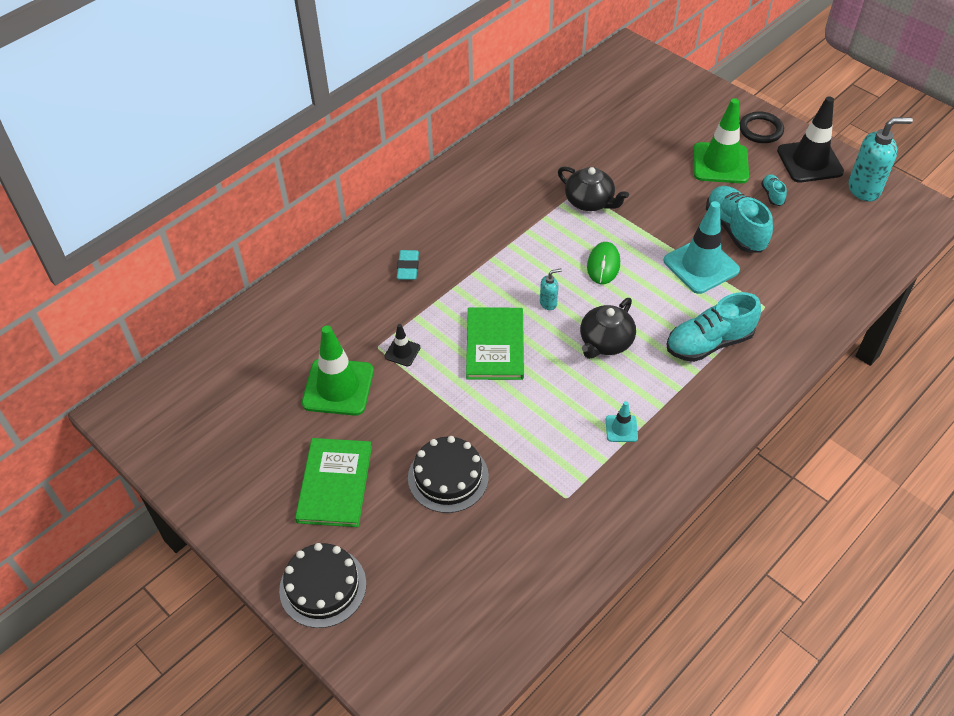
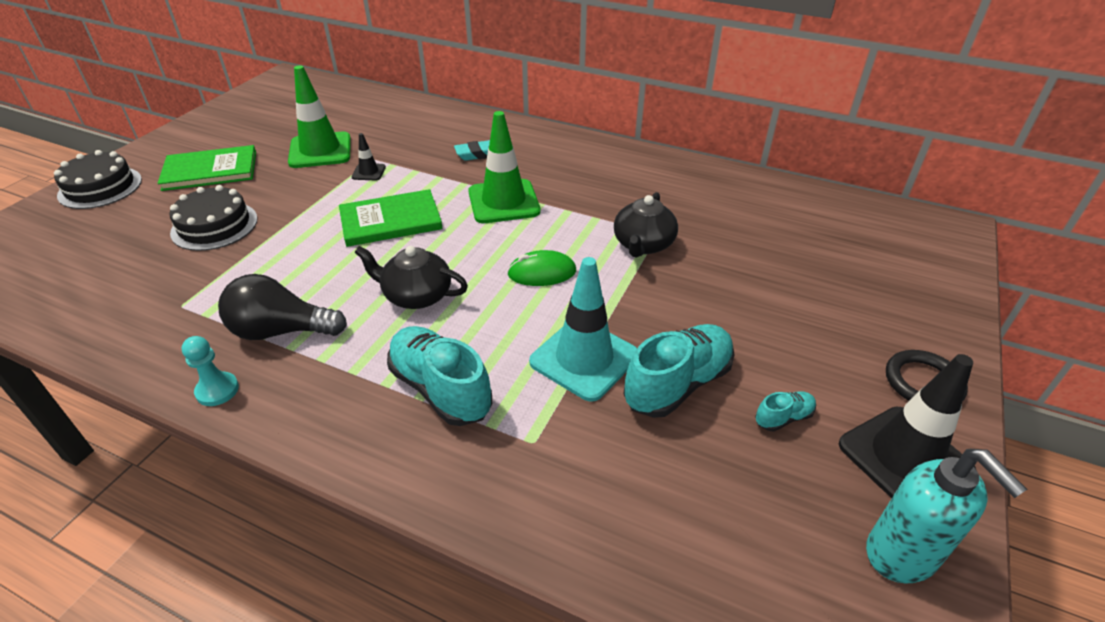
camera: 70 degrees right, 10 degrees down
(548, 303) = (463, 244): turquoise soap dispenser -> none
(621, 428) = (281, 331): turquoise traffic cone -> black light bulb
(677, 469) = (217, 390): none -> turquoise pawn
(720, 163) = (806, 348): green traffic cone -> green traffic cone (503, 202)

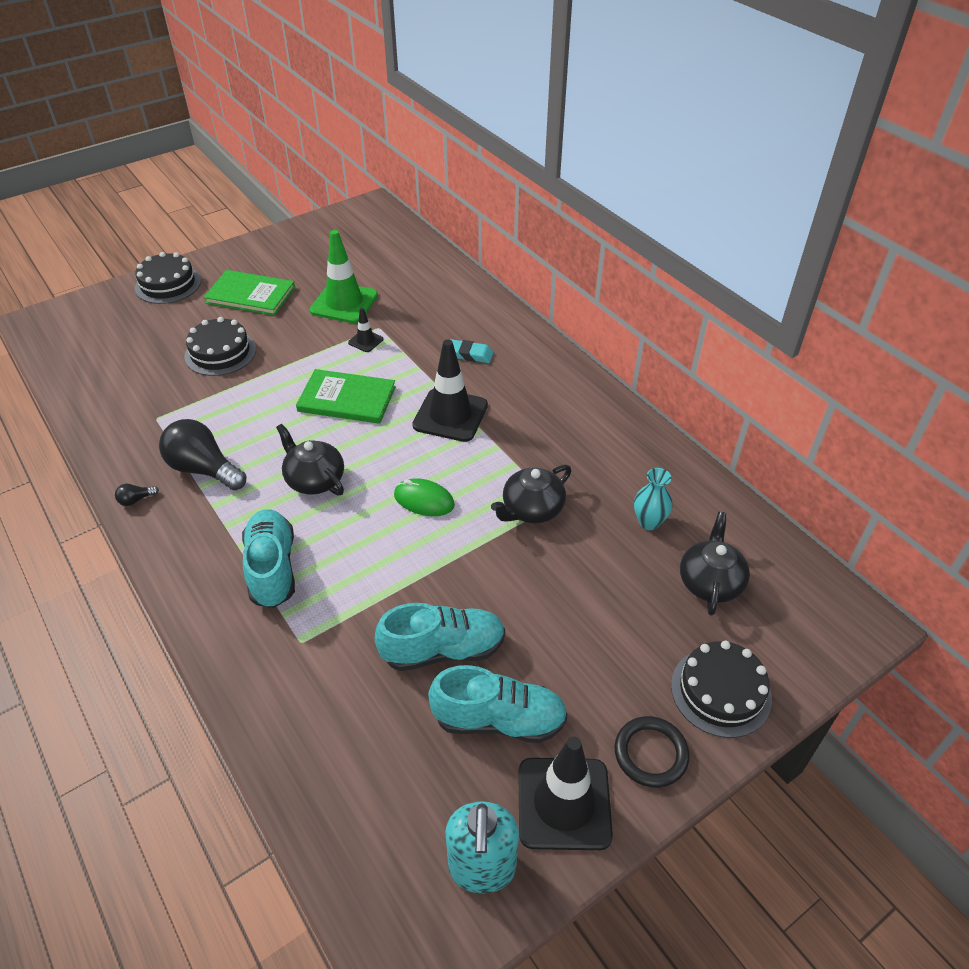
camera: 30 degrees right, 5 degrees up
(217, 390) = (136, 500): turquoise pawn -> black light bulb
(503, 202) = (450, 415): green traffic cone -> black traffic cone
(584, 359) = (391, 593): turquoise traffic cone -> none
(743, 219) = (649, 522): none -> turquoise vase
(783, 418) = (499, 720): turquoise shoe -> turquoise shoe, size x2.11
(829, 242) = (710, 582): none -> black teapot
(919, 313) = (720, 691): none -> black cake

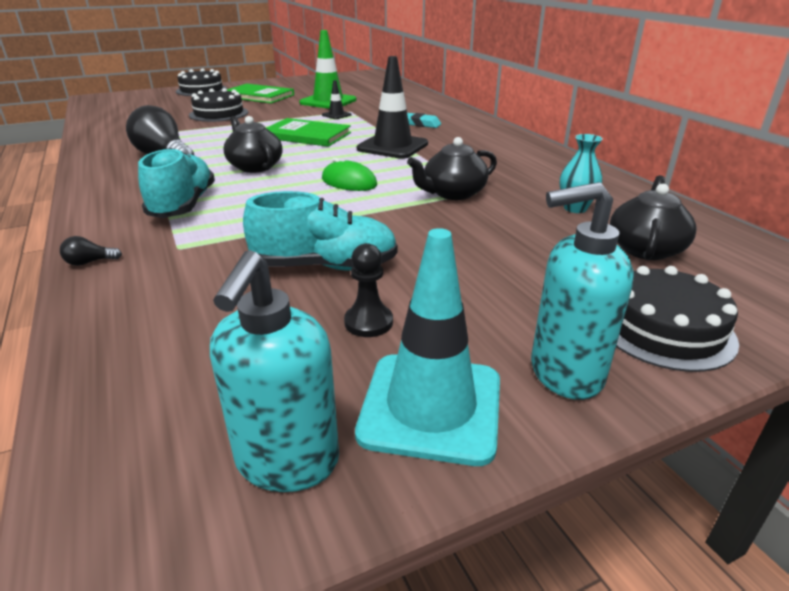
camera: 10 degrees right, 15 degrees down
(136, 500) = (95, 165): black light bulb -> black light bulb (90, 262)
(499, 720) = (368, 322): turquoise shoe -> black pawn
(564, 803) = (431, 407): black traffic cone -> turquoise traffic cone
(650, 753) = (564, 373): black ring -> turquoise soap dispenser

